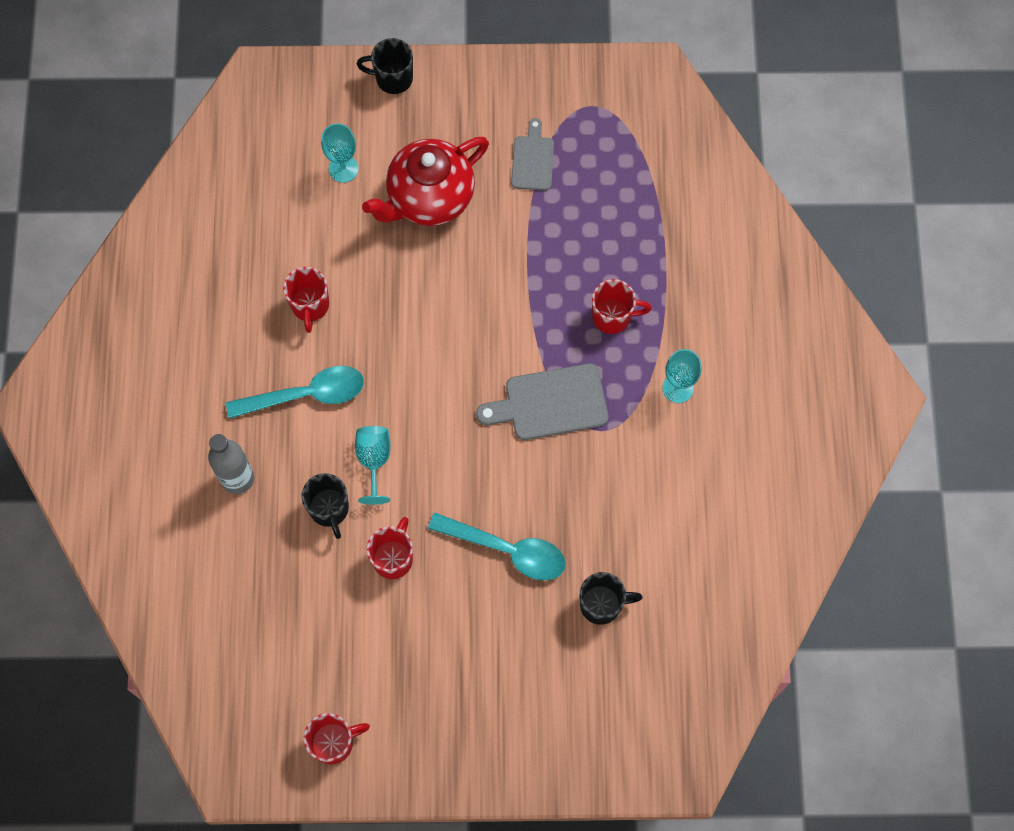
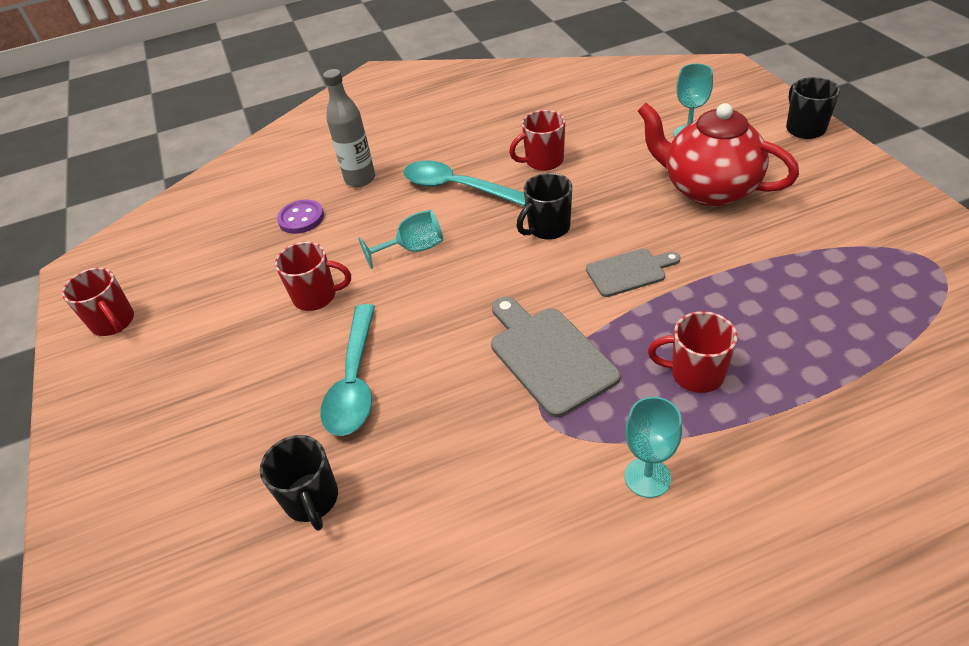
camera: 75 degrees right, 25 degrees down
(271, 549) = (301, 218): none -> purple button
(306, 395) = (457, 187): turquoise spoon -> turquoise spoon turned 150 degrees clockwise
(329, 509) = (352, 239): black mug -> black mug (548, 228)
(532, 160) = (821, 241): grey cutting board -> grey cutting board (629, 272)
(613, 316) = (695, 374): red mug -> red mug turned 120 degrees clockwise

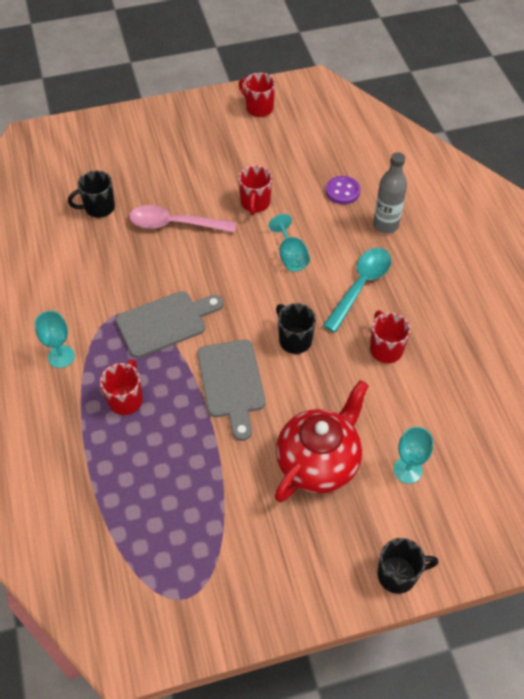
camera: 90 degrees right, 10 degrees up
(114, 322) = (258, 108): red mug -> red mug turned 75 degrees clockwise
(354, 381) = (175, 224): turquoise spoon -> pink spoon
(629, 272) = (232, 383): grey cutting board -> grey cutting board, size x1.58

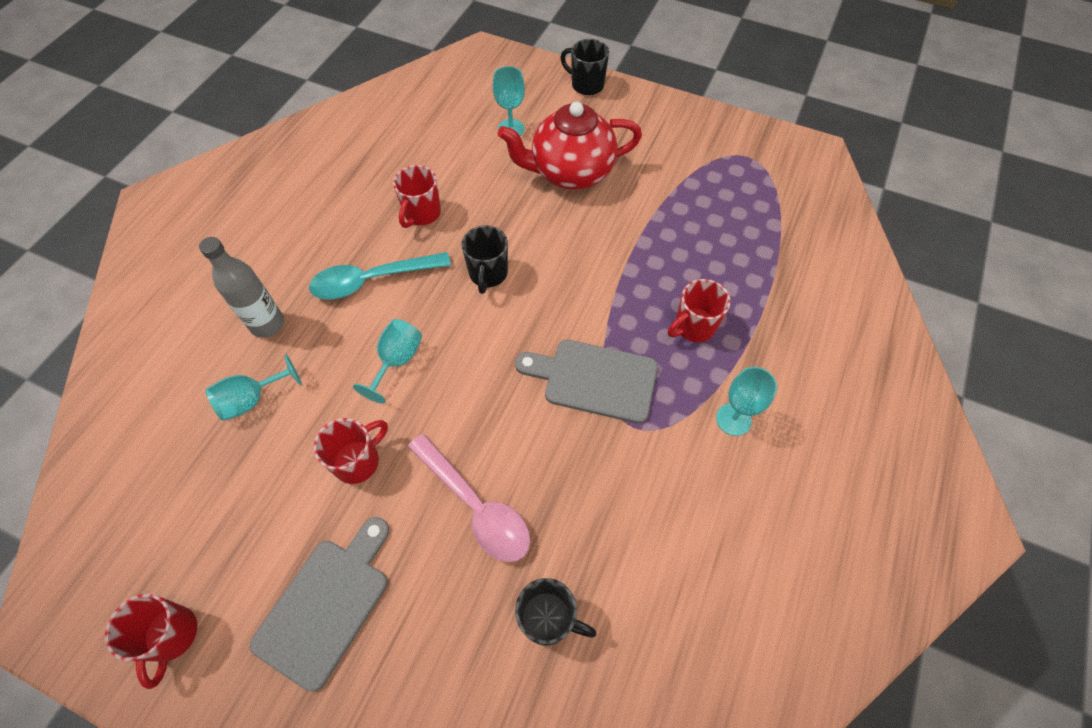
camera: 140 degrees left, 5 degrees up
(232, 383) = (582, 275): grey cutting board -> grey cutting board (326, 605)
(342, 191) = (252, 399): purple button -> turquoise goblet

